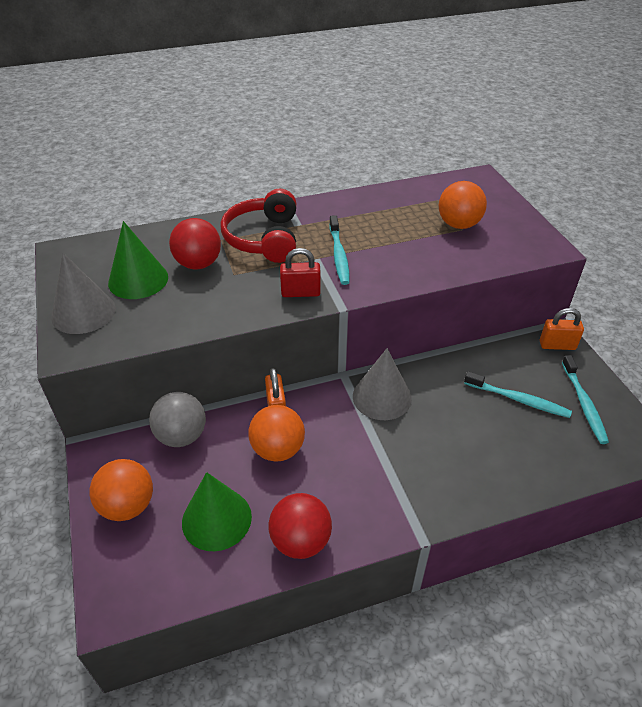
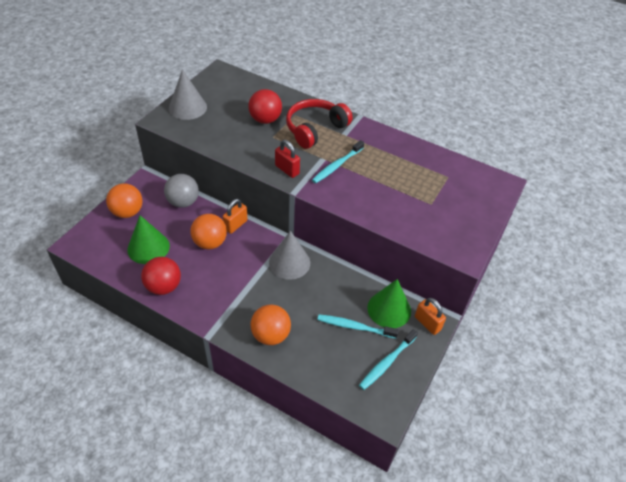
camera: 45 degrees right, 5 degrees up
(138, 280) = (229, 108): green cone -> green cone (389, 309)
(458, 225) = (433, 199): orange ball -> orange ball (270, 335)
(518, 400) = (354, 327): turquoise toothbrush -> turquoise toothbrush turned 120 degrees clockwise

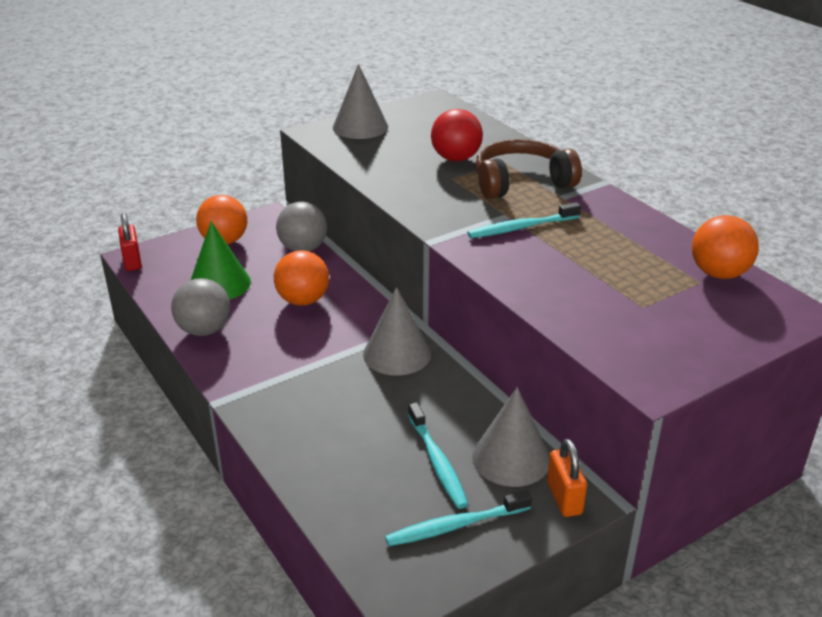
camera: 30 degrees right, 15 degrees down
(164, 286) = (204, 330): red ball -> grey ball
(235, 225) = (353, 291): orange padlock -> none
(270, 335) = (302, 429): orange ball -> orange ball (718, 273)
(287, 170) = (441, 215): red padlock -> red padlock (132, 261)
(315, 129) = (521, 182): red headphones -> brown headphones
(354, 327) = (437, 462): turquoise toothbrush -> turquoise toothbrush turned 150 degrees counterclockwise
(389, 309) = (511, 458): green cone -> grey cone

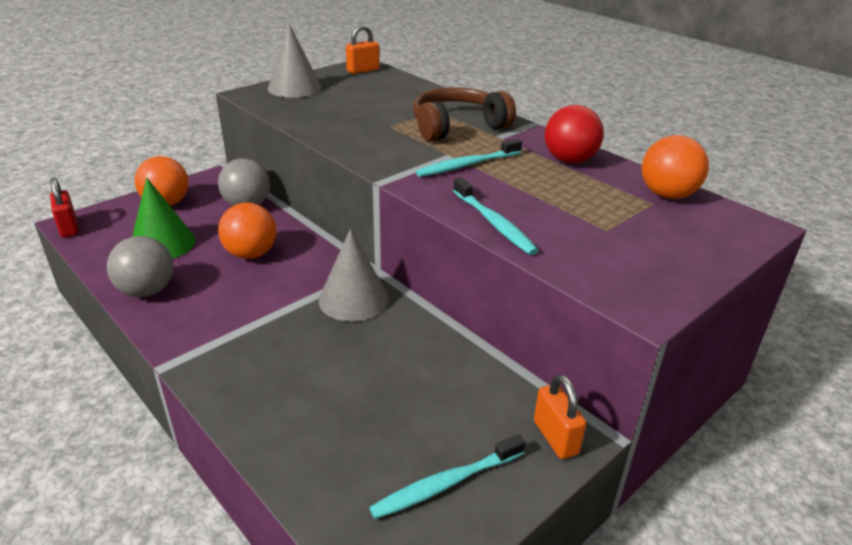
camera: 10 degrees left, 0 degrees up
(435, 107) = (363, 70): none -> orange padlock
(437, 462) = (413, 411): turquoise toothbrush -> turquoise toothbrush (494, 223)
(456, 158) = (391, 110): red ball -> red ball (569, 160)
(511, 458) = (490, 398): grey cone -> none

